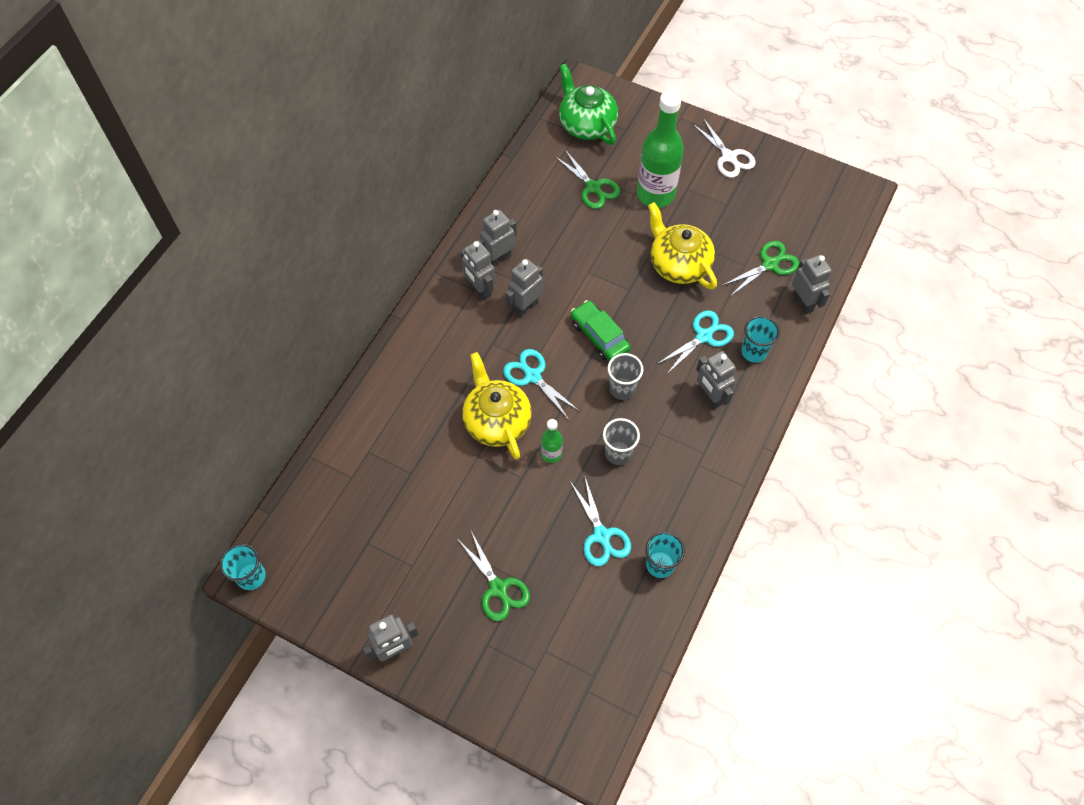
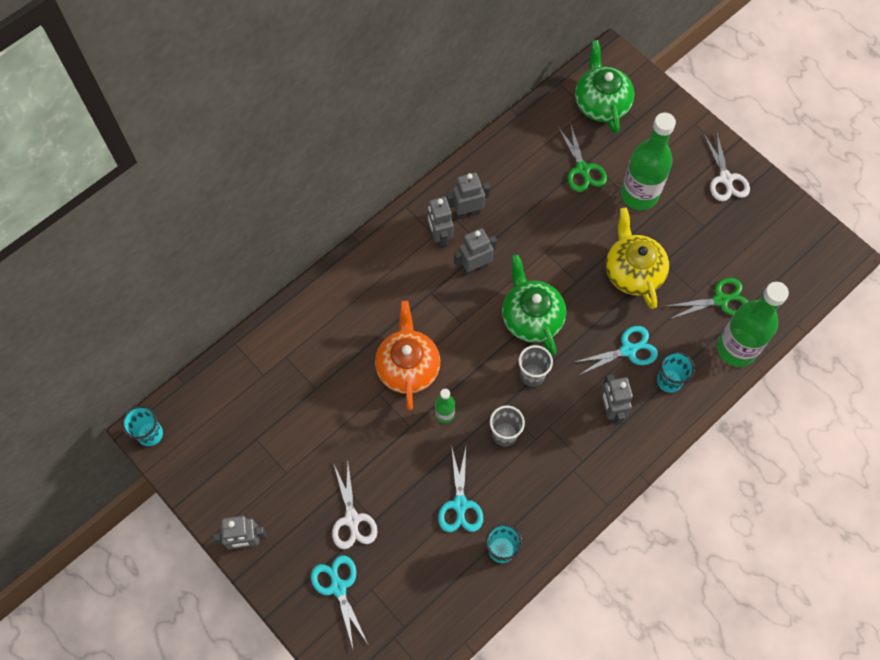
camera: 20 degrees right, 5 degrees up
(496, 421) = (408, 367): yellow teapot -> orange teapot
(498, 589) = (352, 520): green scissors -> white scissors
(532, 376) = (455, 335): turquoise scissors -> turquoise scissors (338, 586)
(599, 336) = (531, 317): green car -> green teapot
(803, 303) = (736, 348): grey robot -> green bottle

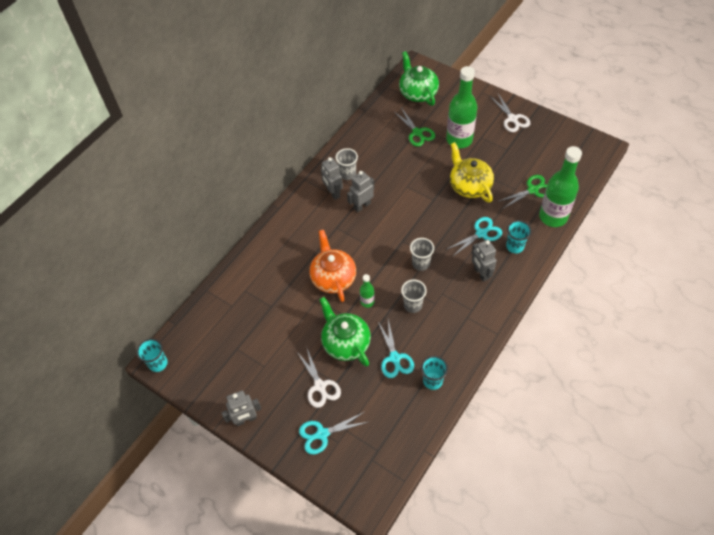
camera: 10 degrees left, 10 degrees down
(338, 586) = (321, 434): turquoise scissors -> turquoise scissors turned 75 degrees counterclockwise
(467, 212) = (347, 174): grey robot -> grey cup
(531, 317) = (409, 228): green teapot -> green teapot (345, 342)

